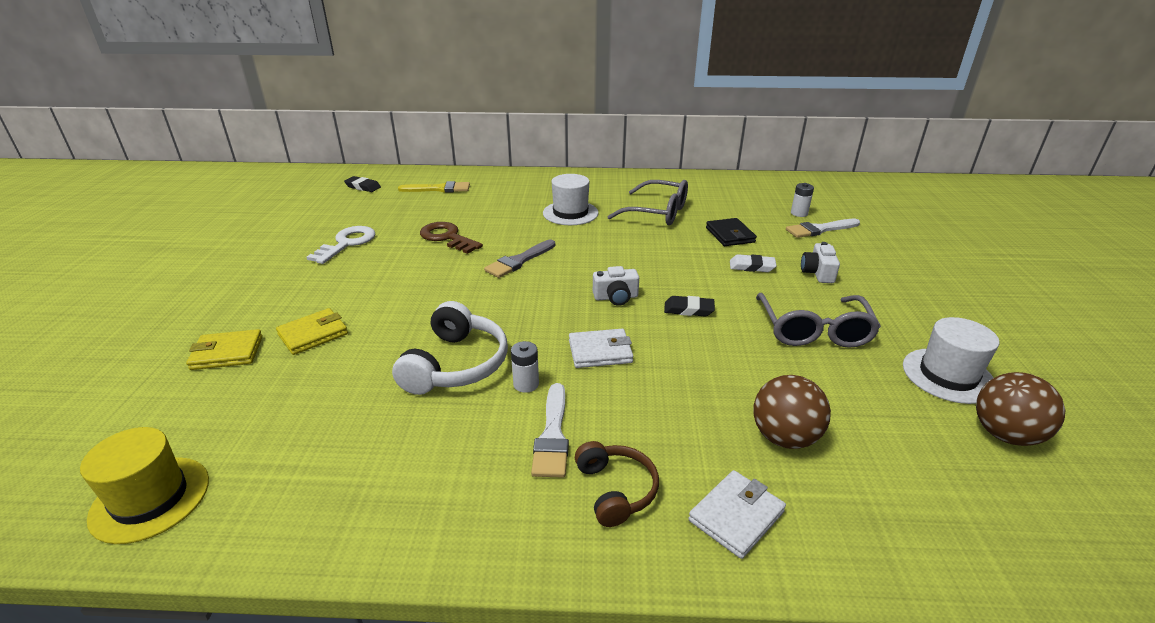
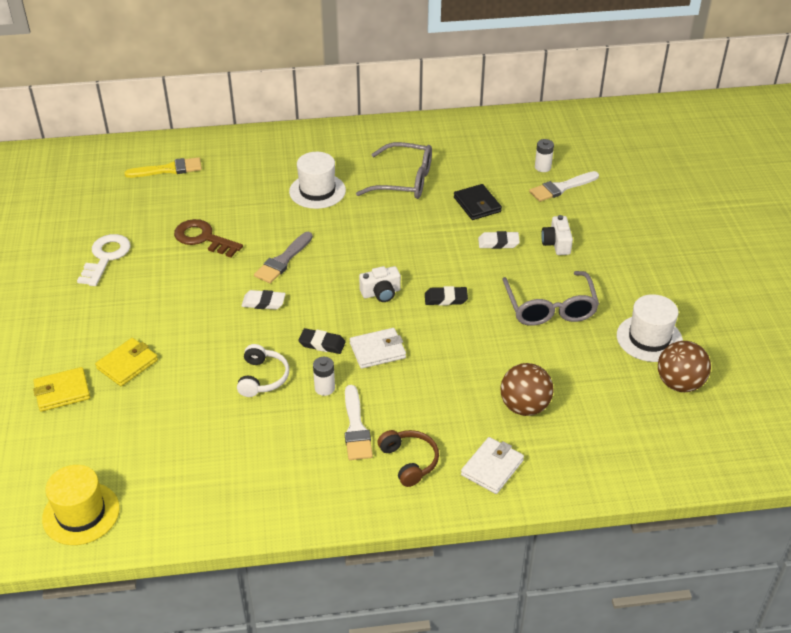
camera: 10 degrees left, 10 degrees up
(363, 187) = (83, 175): black eraser -> black eraser (322, 344)
(456, 365) = (263, 378): white headphones -> white headphones, size x0.63
(485, 293) = (263, 302): none -> white eraser

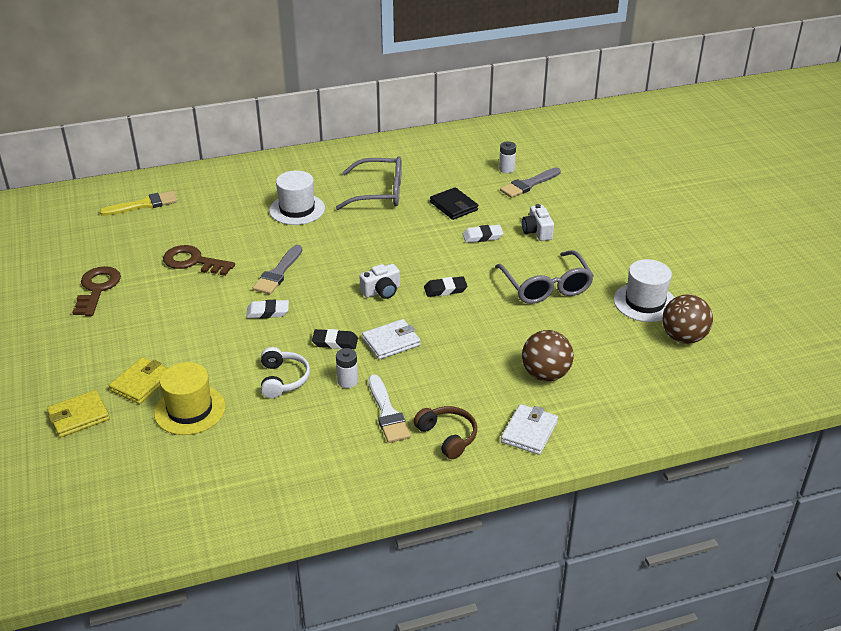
camera: 10 degrees left, 5 degrees down
(81, 513) = (124, 528): yellow hat -> yellow hat (190, 410)
(106, 257) = (97, 289): white key -> brown key
(561, 188) = (528, 184): white brush -> grey brush

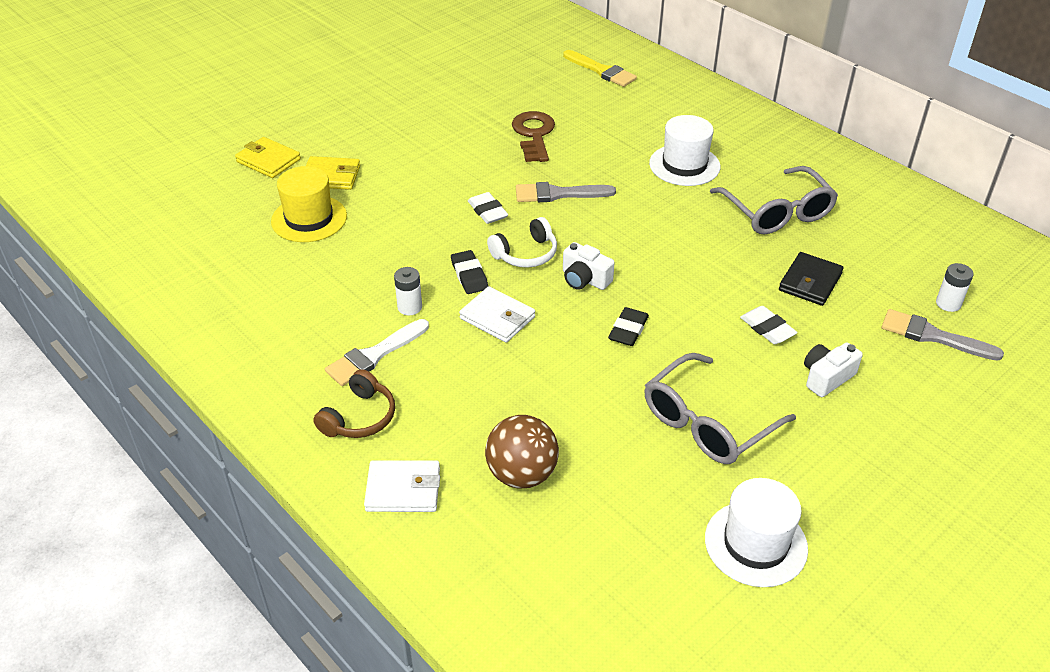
camera: 65 degrees right, 5 degrees up
(97, 289) = (449, 99): brown key -> none
(283, 379) = (386, 261): white headphones -> white headphones (526, 254)
(445, 289) = (628, 330): black eraser -> black eraser turned 60 degrees clockwise
(683, 337) = (704, 613): brown ball -> none

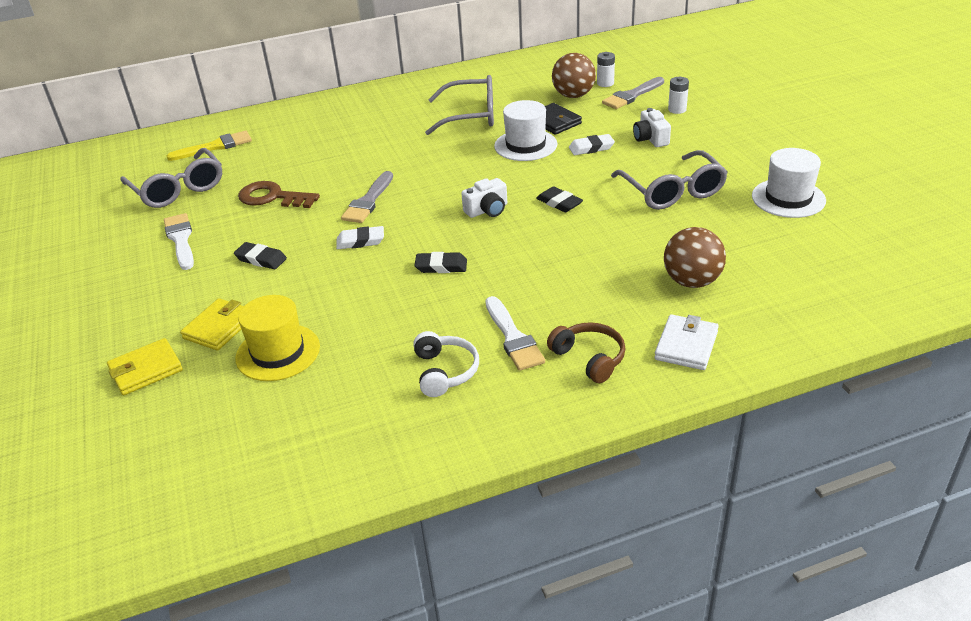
camera: 65 degrees left, 5 degrees down
(409, 307) = (461, 307): white battery -> white battery (677, 109)
(434, 163) = (261, 259): none -> black eraser
(443, 110) = (181, 240): none -> white brush
(497, 318) = (506, 261): white wallet -> none
(519, 79) = (178, 189): none -> grey glasses
(526, 254) = (435, 232): white headphones -> white headphones (445, 371)
(684, 165) = (383, 138): white hat -> white hat (525, 145)
(891, 282) = (573, 95): none -> brown ball

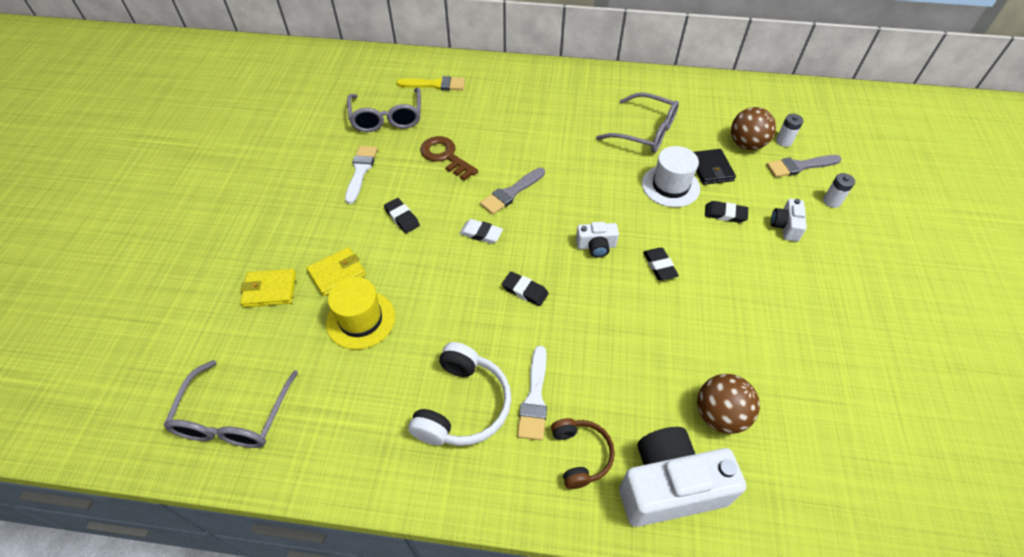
camera: 25 degrees right, 15 degrees up
(445, 371) = (463, 406): white headphones -> white headphones, size x1.59
(591, 148) = (725, 214): white eraser -> black eraser
(672, 191) = (767, 299): grey glasses -> grey glasses (234, 417)
(686, 345) = (669, 487): white wallet -> white camera
(788, 198) = (873, 360): white hat -> none

